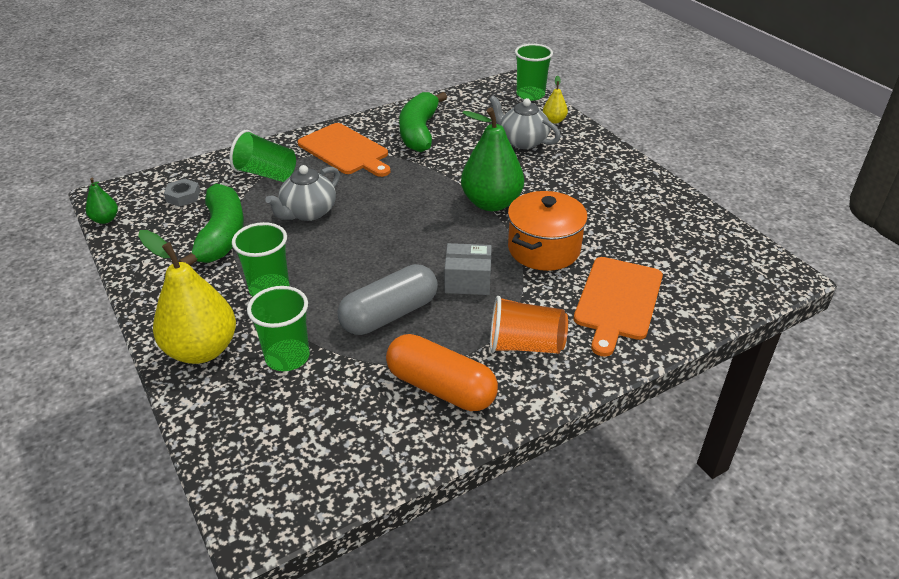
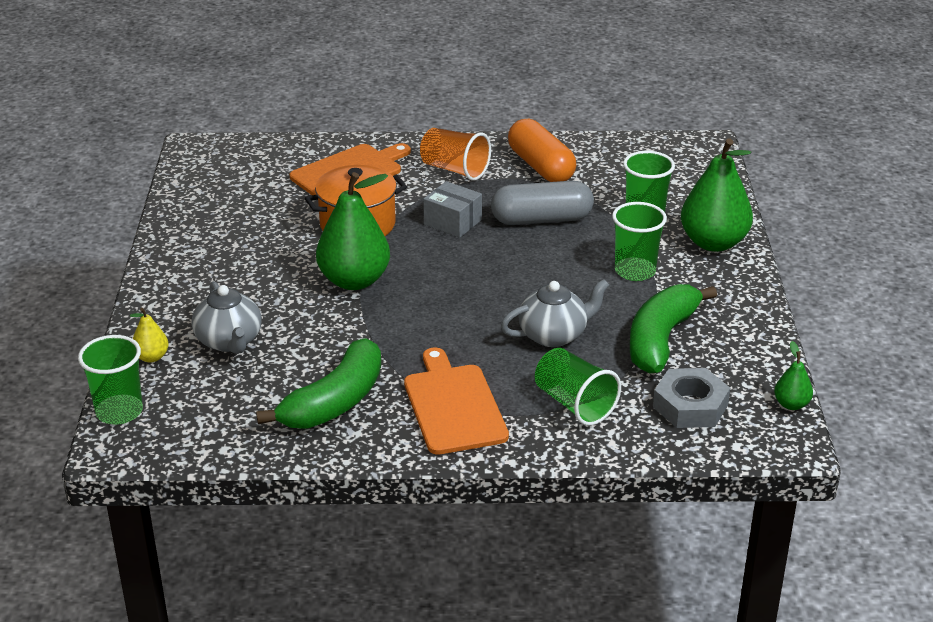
camera: 150 degrees left, 5 degrees down
(183, 196) = (690, 406): grey nut -> grey nut, size x1.62
(202, 350) = (713, 242): yellow pear -> green pear

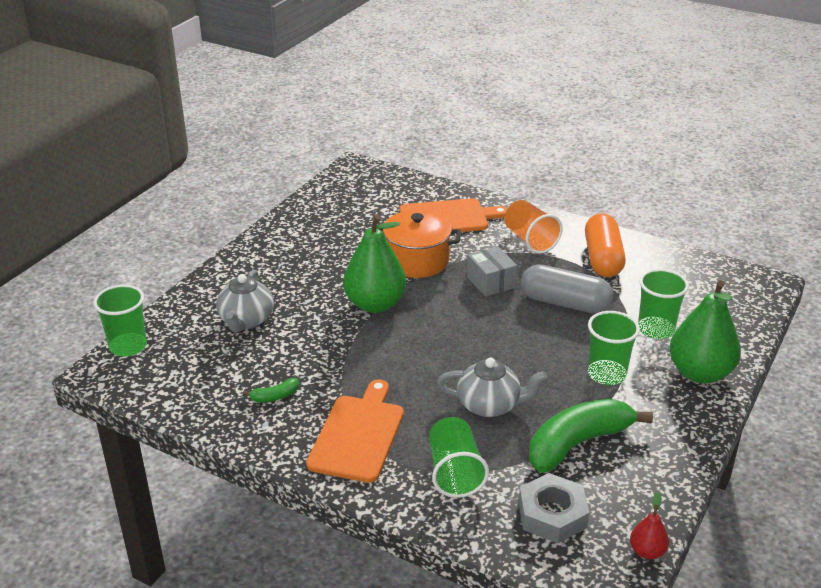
camera: 30 degrees right, 0 degrees up
(151, 357) = (185, 313): yellow pear -> none
(335, 402) = (275, 396): green banana -> green banana, size x0.42
(791, 404) = (647, 551): green pear -> red pear

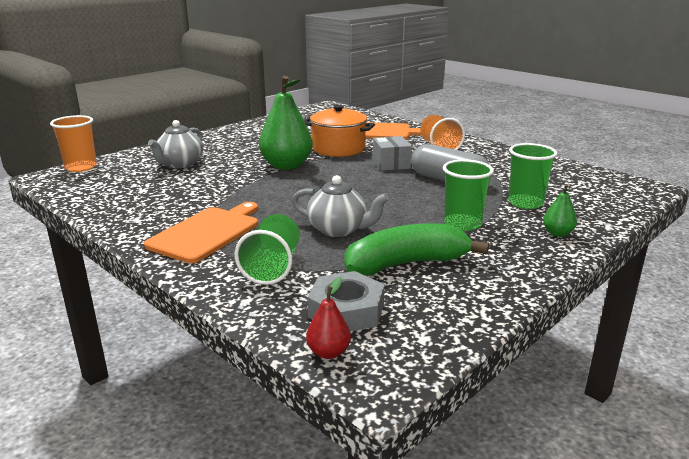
camera: 15 degrees right, 10 degrees down
(128, 346) = (81, 167): green cup -> orange cup
(275, 396) = (161, 203): green banana -> none
(602, 258) = (496, 161): orange capsule -> none
(647, 551) = (433, 356): red pear -> red pear (328, 352)
(700, 373) = (557, 233): green pear -> green pear, size x0.46

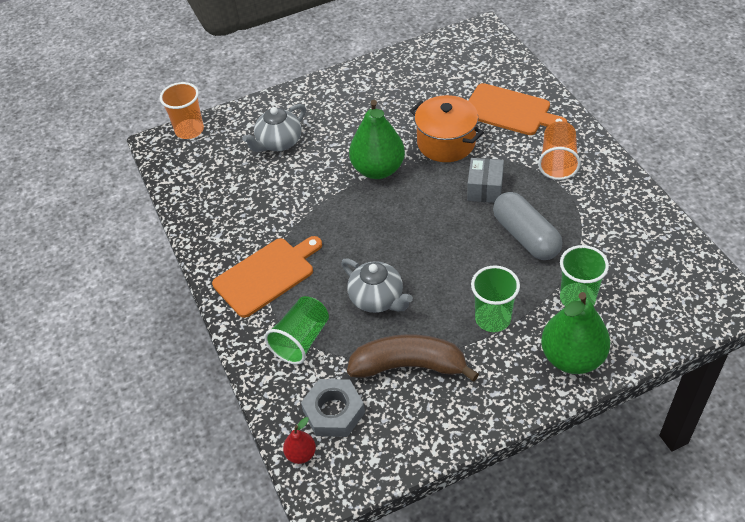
camera: 25 degrees right, 25 degrees up
(406, 264) = (409, 366): green banana -> brown banana
(557, 233) = (572, 357): green pear -> green pear, size x2.16

